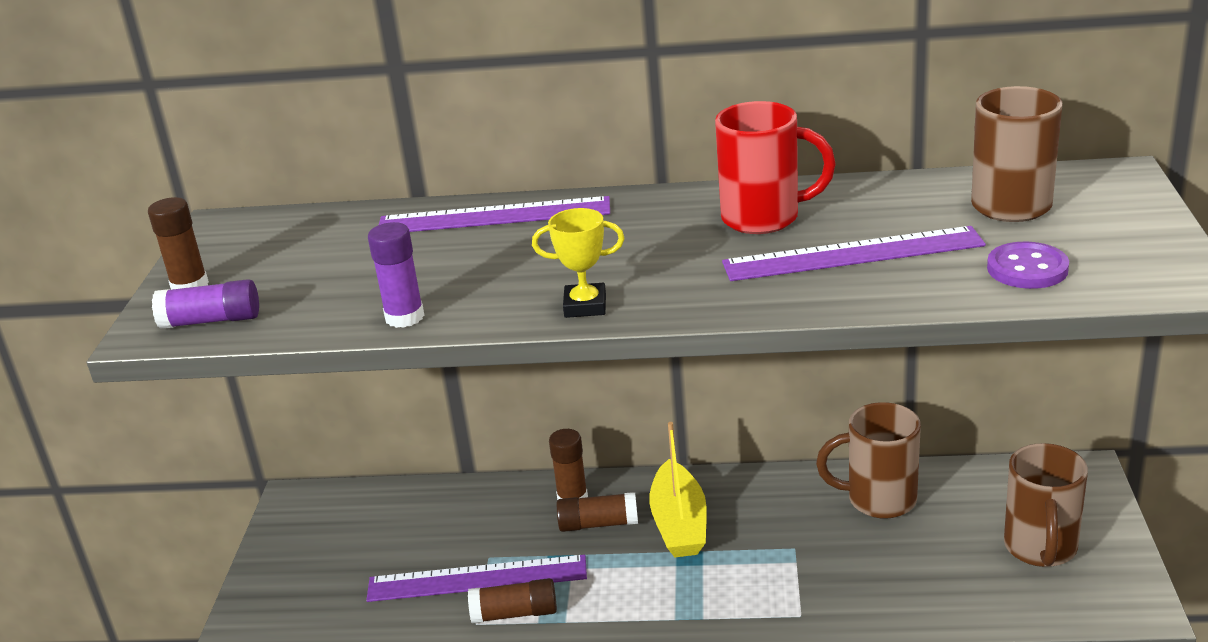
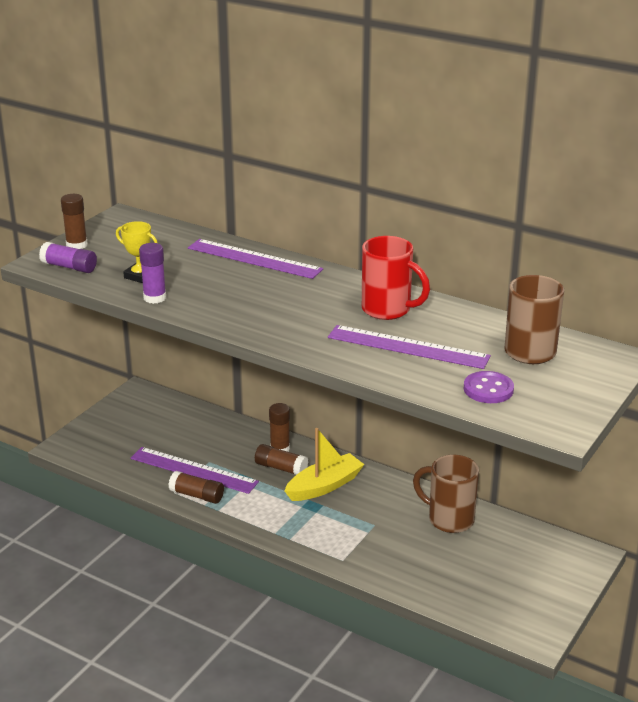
camera: 25 degrees right, 0 degrees up
(585, 306) = (243, 324): yellow trophy -> yellow trophy (139, 276)
(679, 524) = (324, 486): yellow boat -> yellow boat turned 150 degrees counterclockwise
(1040, 548) = (515, 584): brown mug -> none

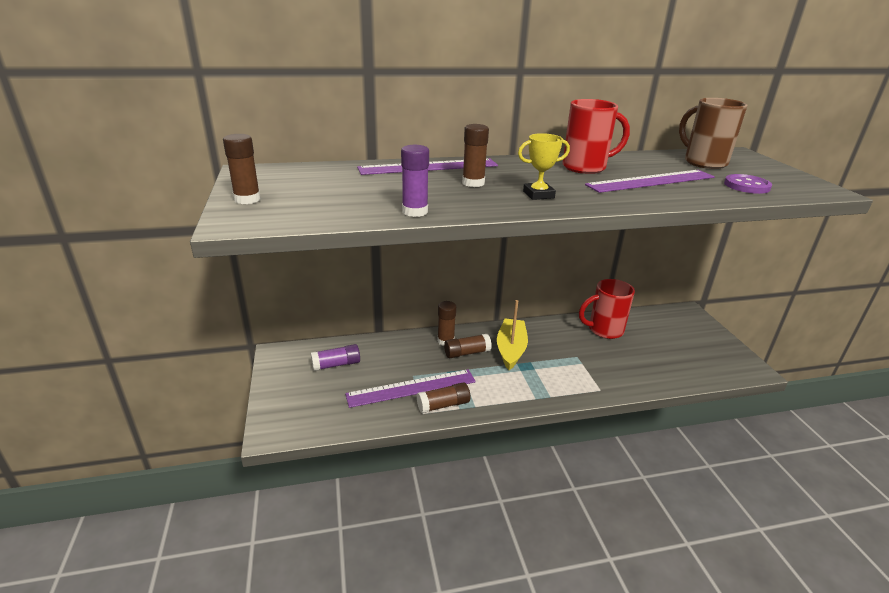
camera: 45 degrees left, 0 degrees up
(69, 267) = (276, 216): purple glue stick -> purple glue stick (336, 364)
(139, 276) = (363, 202): yellow trophy -> yellow trophy (538, 195)
(251, 289) = (473, 183): none -> brown glue stick
(449, 519) = (604, 330): brown mug -> red mug

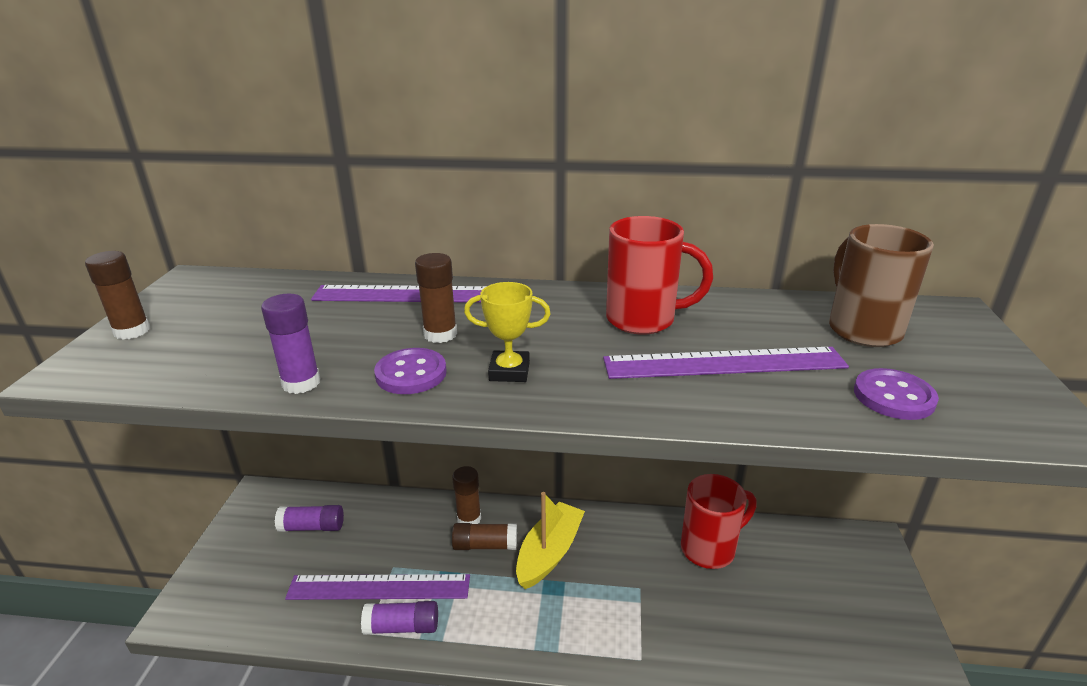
camera: 20 degrees right, 0 degrees up
(443, 405) = (402, 627): brown glue stick -> purple glue stick
(480, 201) = (411, 374): none -> purple button
(604, 330) = (709, 548): red mug -> red mug turned 150 degrees clockwise

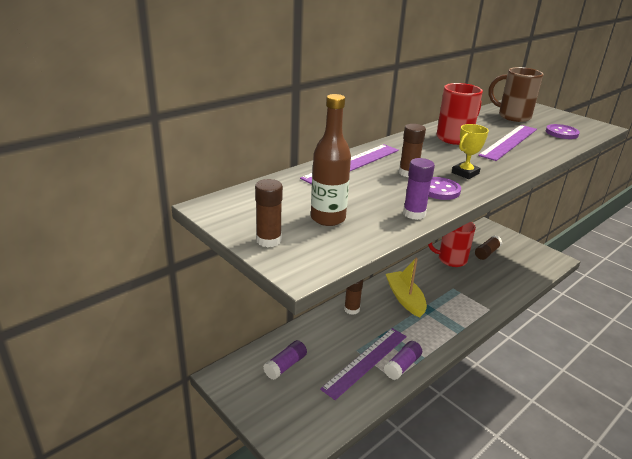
camera: 50 degrees left, 0 degrees up
(223, 339) = (328, 218): none -> brown bottle
(485, 545) = (377, 314): brown glue stick -> brown glue stick (487, 253)
(709, 548) = (451, 259): red mug -> red mug turned 105 degrees counterclockwise

